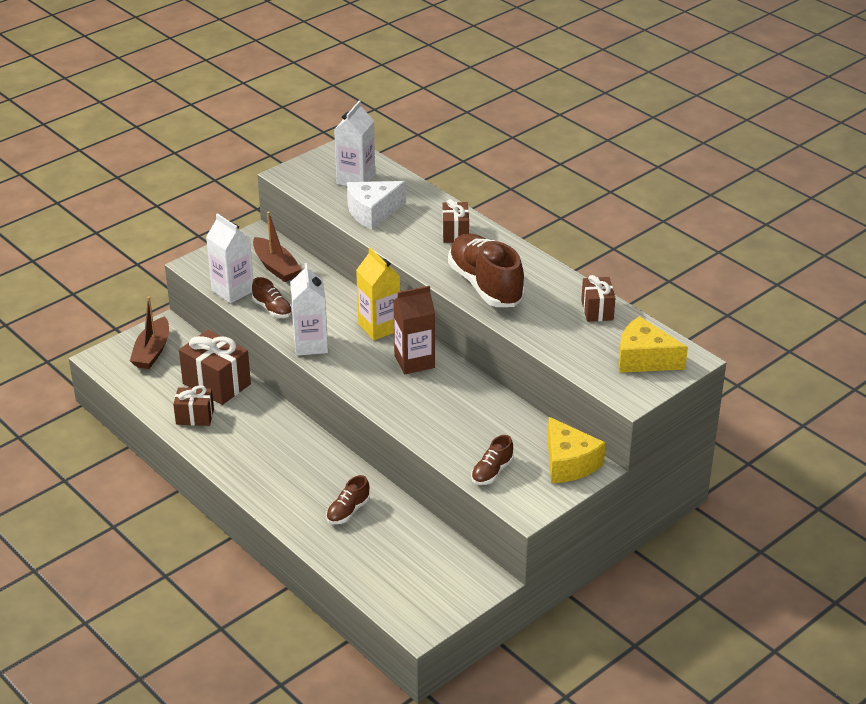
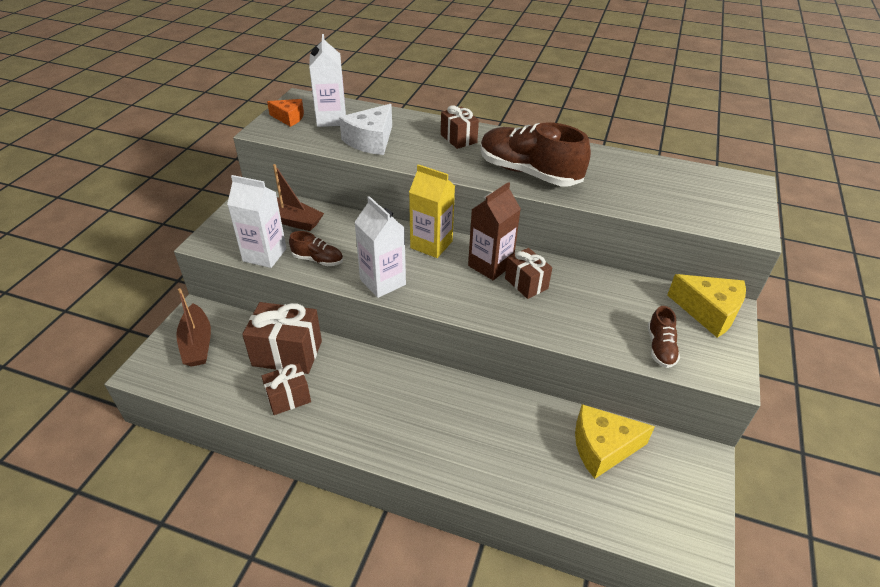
camera: 30 degrees left, 5 degrees up
(319, 167) = (289, 118): none -> orange cheese
(348, 511) = (518, 440): brown shoe -> none
(597, 310) = (637, 166): brown gift -> brown gift (526, 283)
(644, 359) = (720, 194): yellow cheese -> yellow cheese (602, 448)

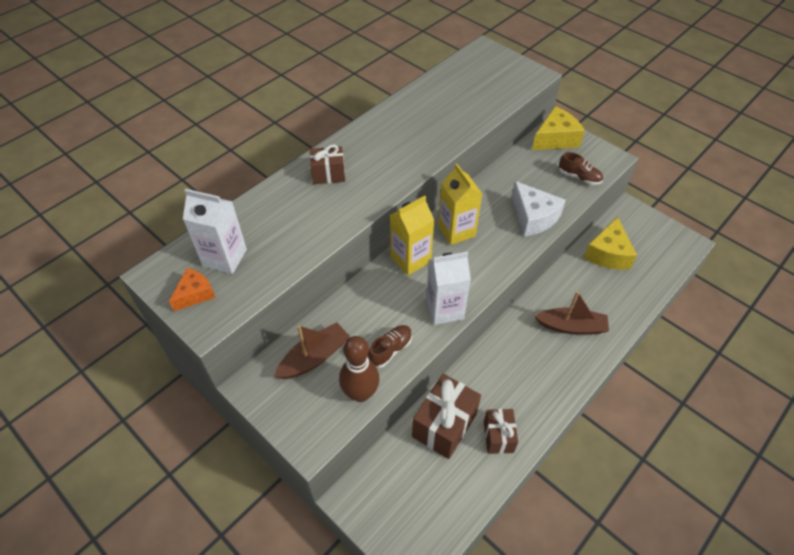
camera: 65 degrees left, 10 degrees up
(197, 343) = (398, 504): brown boat -> brown boat (571, 326)
(264, 255) = (360, 393): white carton -> brown bowling pin
(371, 141) = (291, 238): white cheese -> white cheese (533, 217)
(490, 265) = (456, 231): brown carton -> yellow carton
(526, 283) = (487, 218): brown gift -> none
(529, 173) = (410, 151): brown shoe -> none

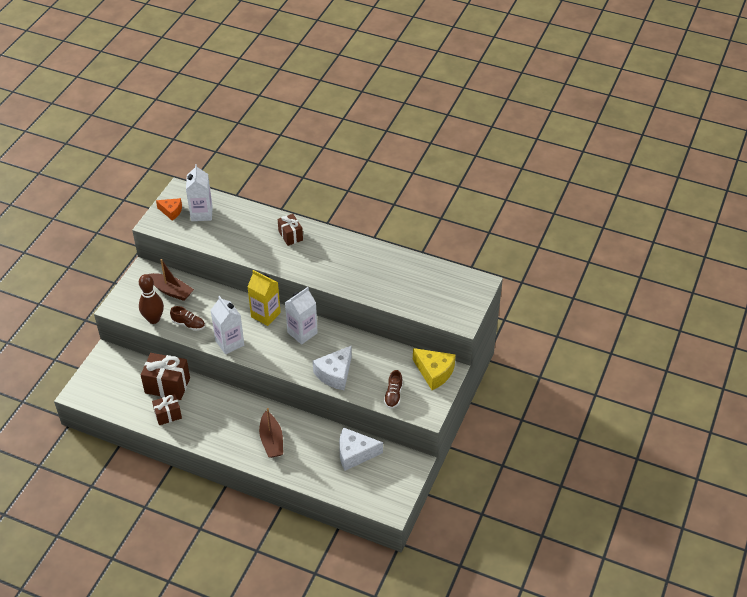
camera: 70 degrees right, 5 degrees down
(456, 231) = (302, 333): yellow carton -> white carton
(608, 254) = (355, 454): yellow cheese -> white cheese

